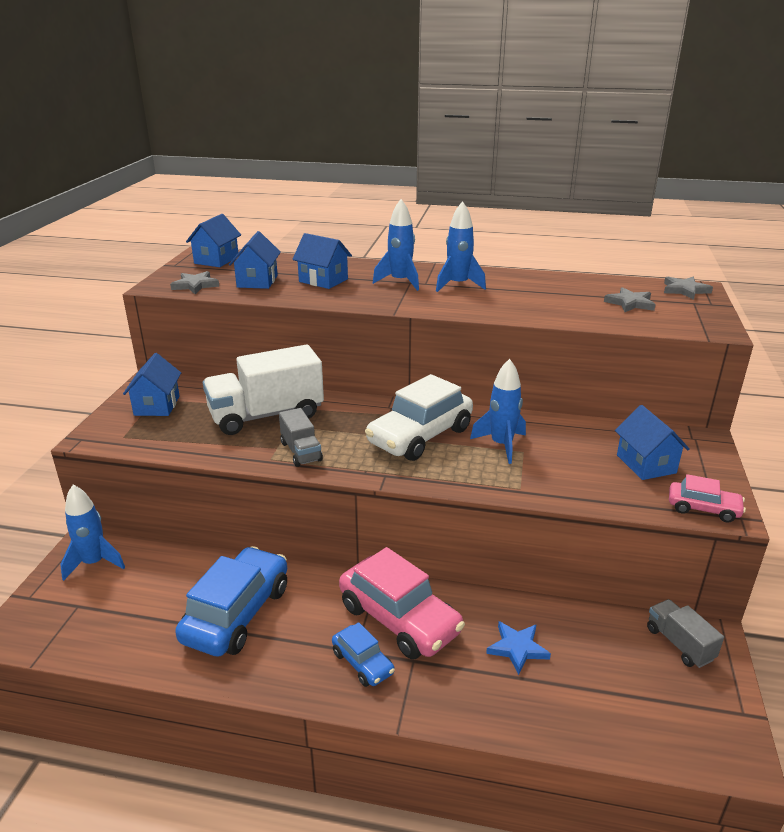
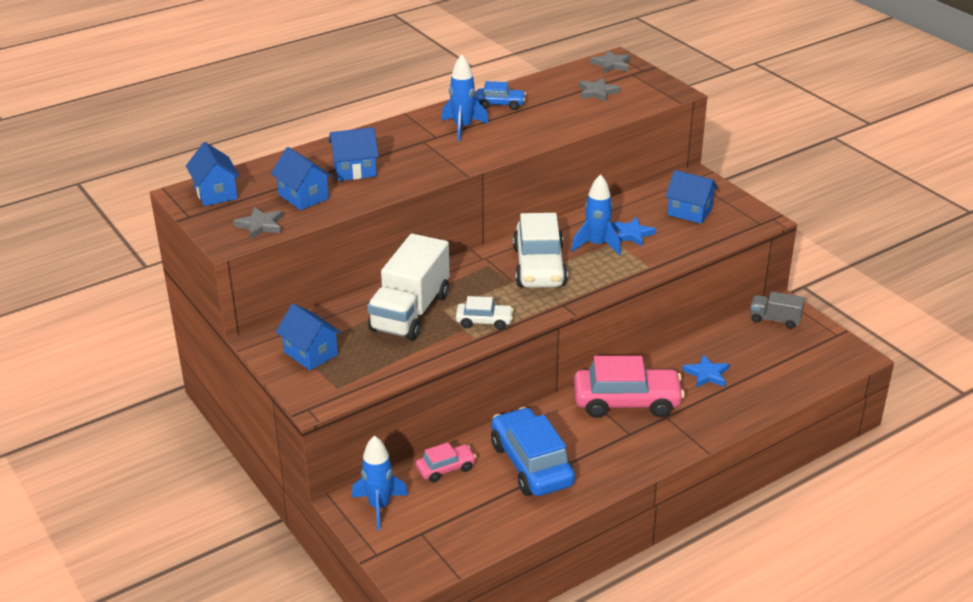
camera: 45 degrees left, 5 degrees up
(301, 452) = (484, 321): grey truck -> white car
(362, 663) = (643, 436): blue car -> blue car (500, 104)
(400, 282) = (416, 144): blue rocket -> none
(551, 453) = (632, 234): none -> blue star
(703, 509) = (750, 224): pink car -> pink car (446, 469)

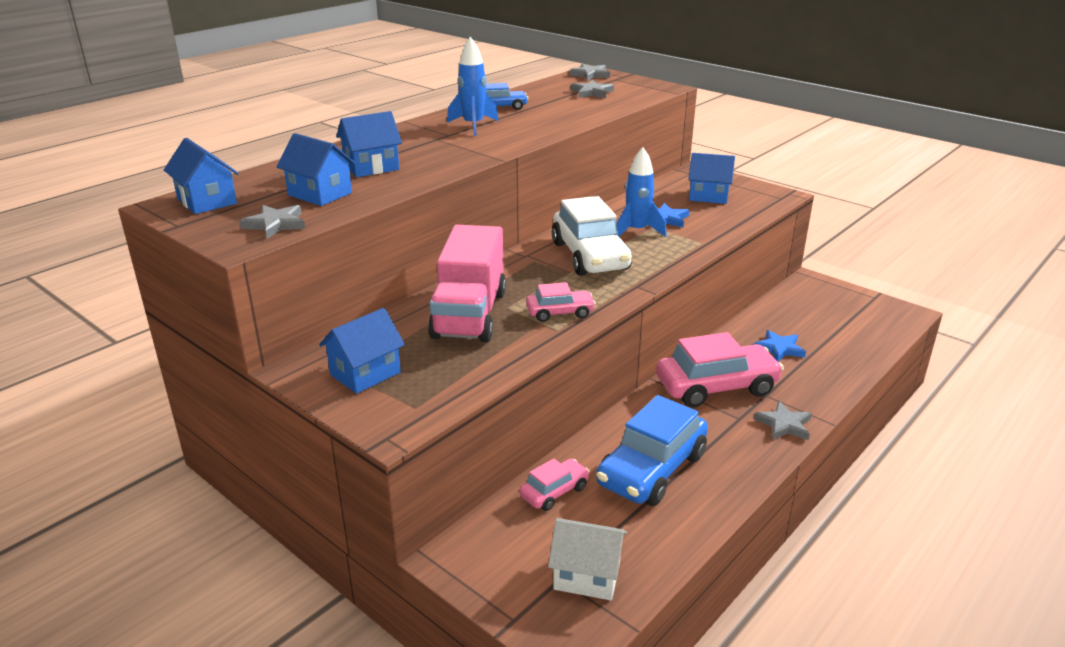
camera: 15 degrees left, 5 degrees down
(311, 353) = (365, 373): blue house -> blue house turned 75 degrees counterclockwise
(379, 506) = (492, 554): blue rocket -> none
(410, 312) = (469, 315): white truck -> pink truck
(441, 535) = (587, 576): none -> white house
(484, 321) = (560, 313): white car -> pink car
(531, 464) = (651, 469): blue car -> blue car turned 105 degrees counterclockwise
(665, 446) = (784, 424): none -> grey star
(775, 319) = (809, 292): grey truck -> none

